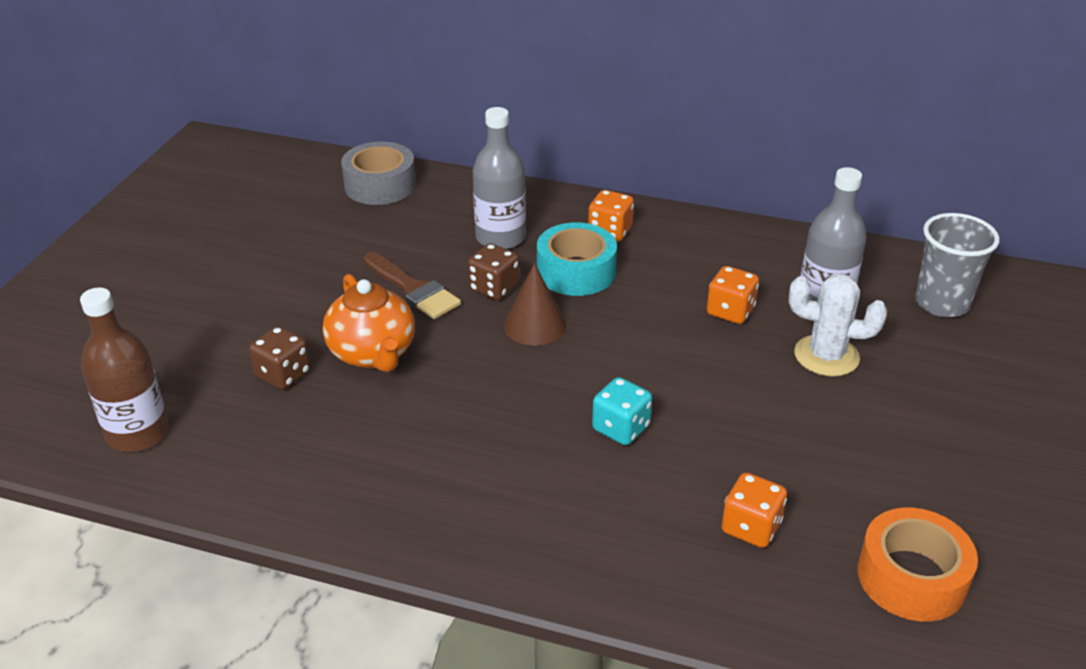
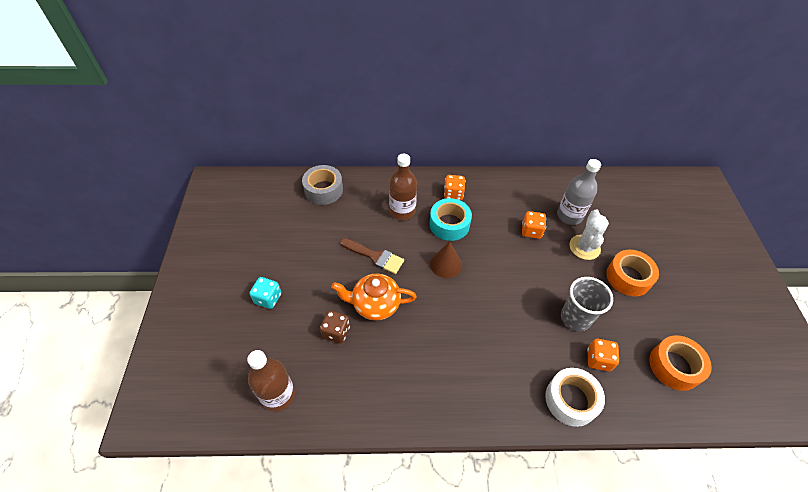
camera: 20 degrees left, 15 degrees up
(373, 353) = (375, 305): orange teapot -> orange teapot turned 135 degrees clockwise
(494, 288) = (415, 245): brown dice -> none
(500, 238) = (402, 211): grey bottle -> brown bottle
(621, 428) = (515, 318): turquoise dice -> turquoise dice (268, 298)
(657, 572) = (571, 400): none -> white tape
(826, 356) = (584, 247): white cactus -> white cactus turned 75 degrees counterclockwise
(893, 419) = (628, 277): none -> orange tape
(941, 303) = (618, 202): grey cup -> grey cup (575, 318)

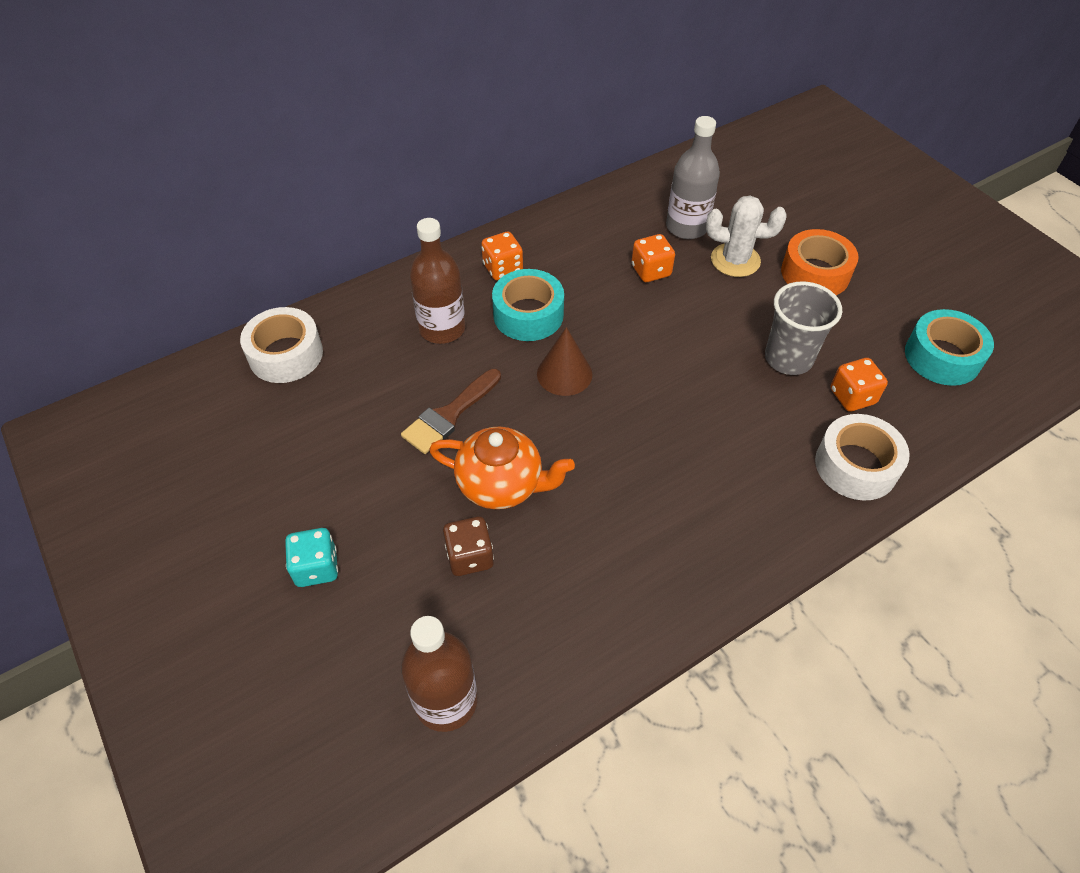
camera: 30 degrees left, 0 degrees up
(323, 190) = (286, 354): grey tape -> white tape
(375, 257) = (449, 415): brown brush -> brown brush turned 135 degrees clockwise
(375, 305) = (501, 484): orange teapot -> orange teapot turned 135 degrees counterclockwise
(584, 247) = (735, 260): white cactus -> white cactus turned 60 degrees counterclockwise
(674, 366) = (942, 357): orange tape -> turquoise tape

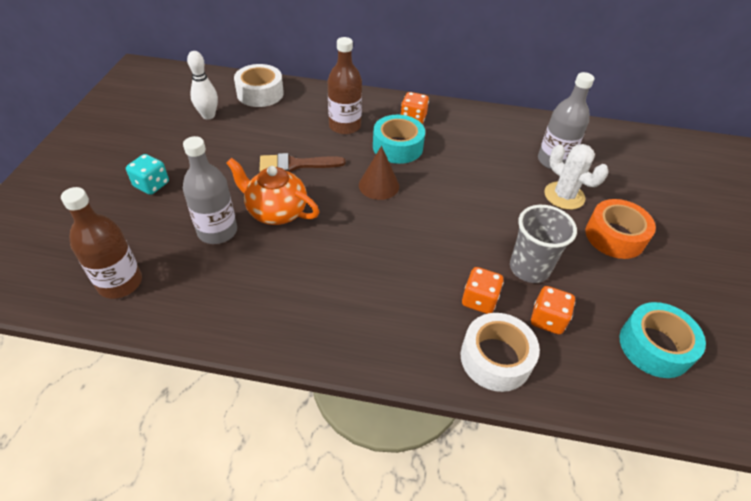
camera: 40 degrees right, 5 degrees down
(260, 430) = (208, 115): none -> white bowling pin
(470, 556) = (217, 231): brown dice -> grey bottle
(501, 484) = (276, 212): orange teapot -> orange teapot turned 150 degrees clockwise
(651, 271) = (499, 169): orange dice -> orange dice (479, 300)

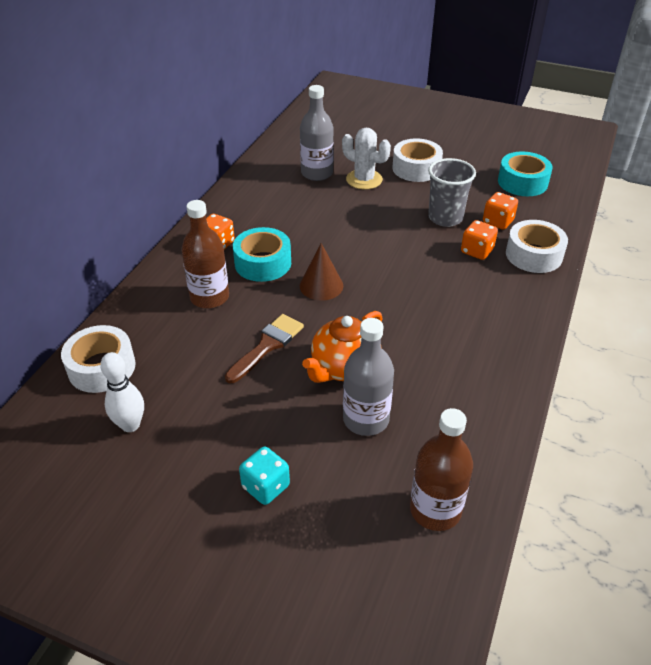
camera: 75 degrees left, 5 degrees down
(295, 164) = (267, 345): brown brush -> brown brush turned 150 degrees counterclockwise
(564, 196) = (364, 179): white cactus -> white cactus turned 60 degrees clockwise
(615, 236) = (416, 168): orange tape -> white tape

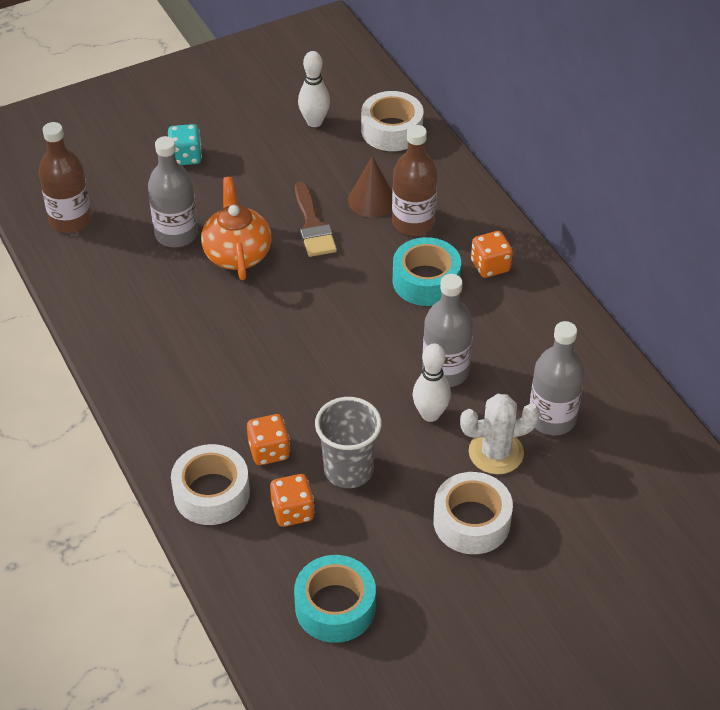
camera: 130 degrees right, 5 degrees up
(321, 285) = (349, 300): brown cone -> brown cone (371, 200)
(330, 220) = (445, 371): none -> grey bottle
(369, 210) = (430, 414): none -> white bowling pin

